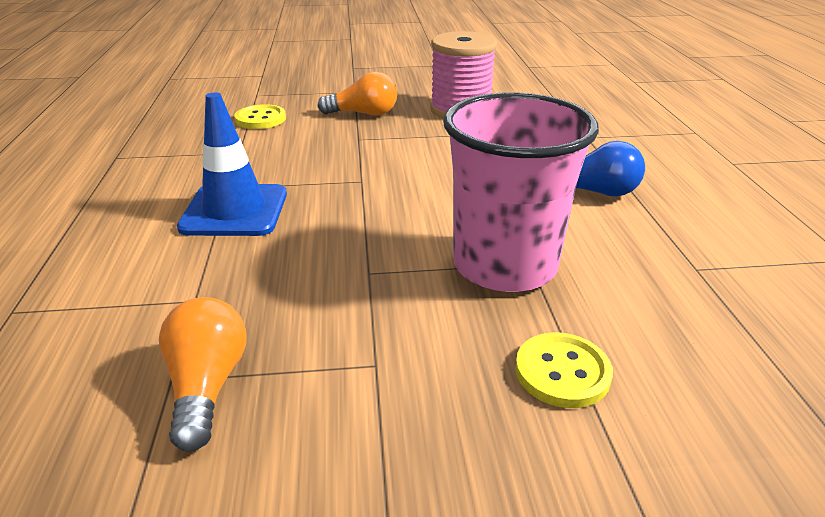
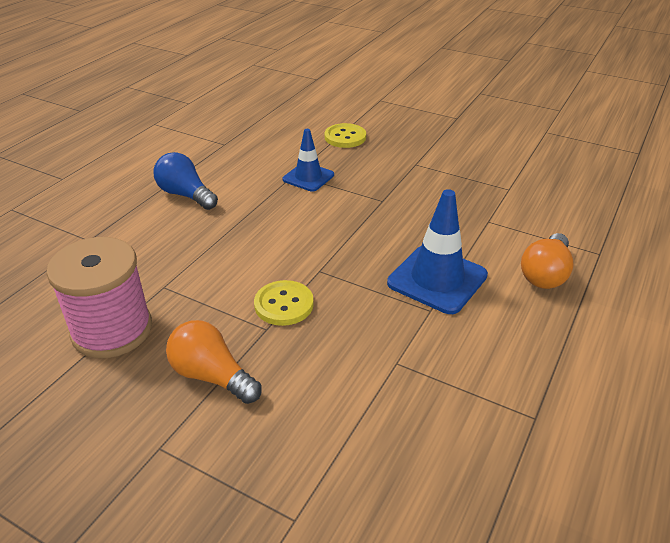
camera: 145 degrees left, 5 degrees up
(207, 386) = (493, 181): orange light bulb -> orange light bulb (545, 274)
(260, 119) = (335, 428): yellow button -> yellow button (284, 304)
(504, 265) = (308, 177): pink cup -> blue traffic cone

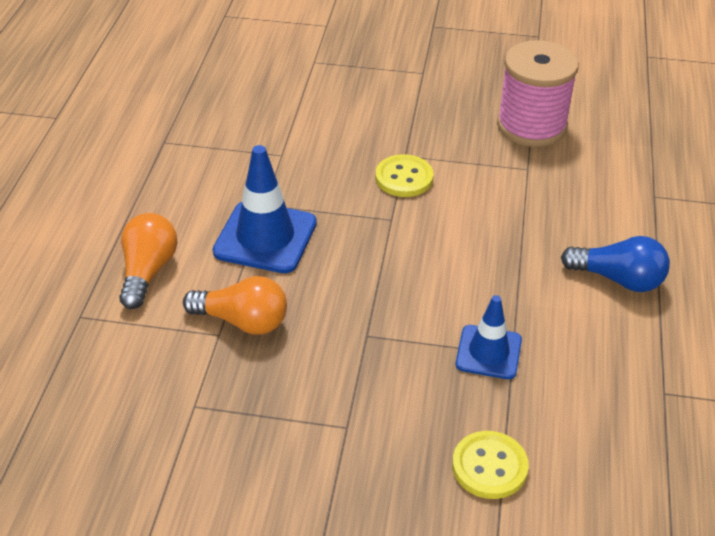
camera: 160 degrees right, 5 degrees up
(212, 376) = (422, 114): orange light bulb -> orange light bulb (242, 321)

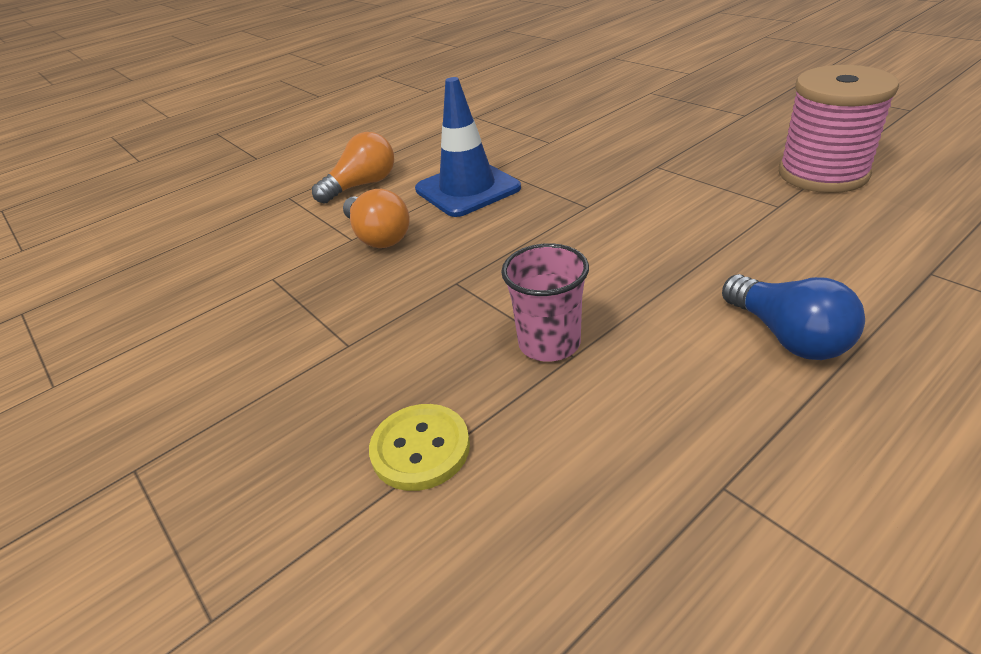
camera: 45 degrees right, 5 degrees down
(404, 178) = (635, 181): yellow button -> none
(488, 352) = (549, 343): blue traffic cone -> pink cup

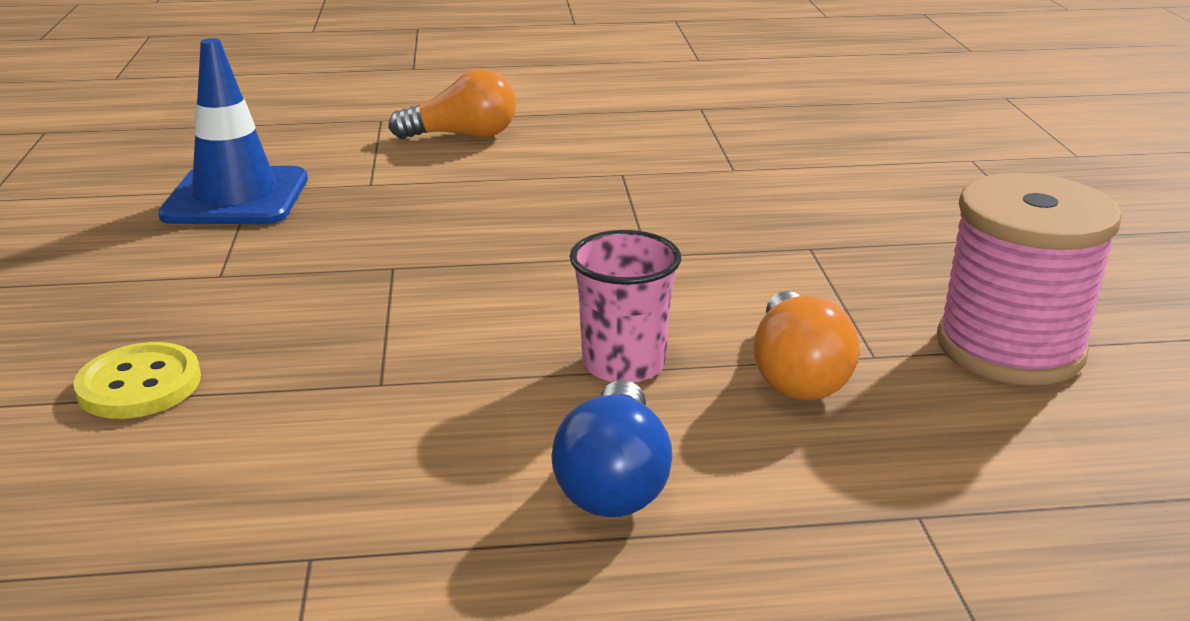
camera: 30 degrees right, 10 degrees down
(378, 236) = (396, 192): orange light bulb -> orange light bulb (797, 374)
(467, 189) = (556, 183): blue traffic cone -> blue traffic cone (236, 197)
(549, 343) = (378, 361): pink cup -> pink cup (623, 364)

